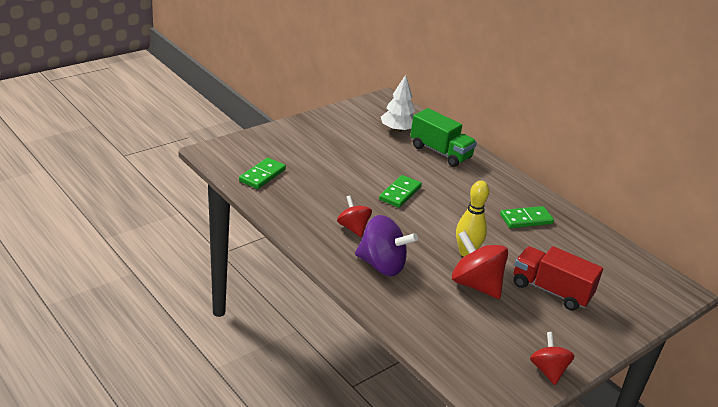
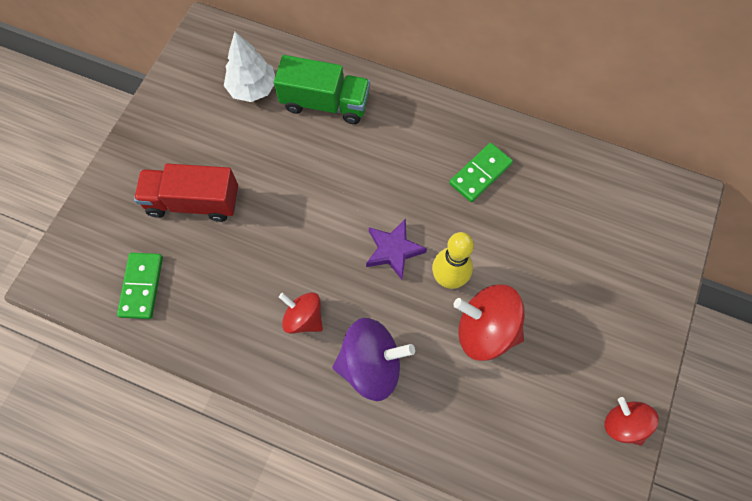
camera: 25 degrees left, 35 degrees up
(400, 193) = (321, 215): green domino -> none
(437, 226) = (393, 250): none -> purple star
(551, 290) = (564, 286): red truck -> red truck (194, 202)

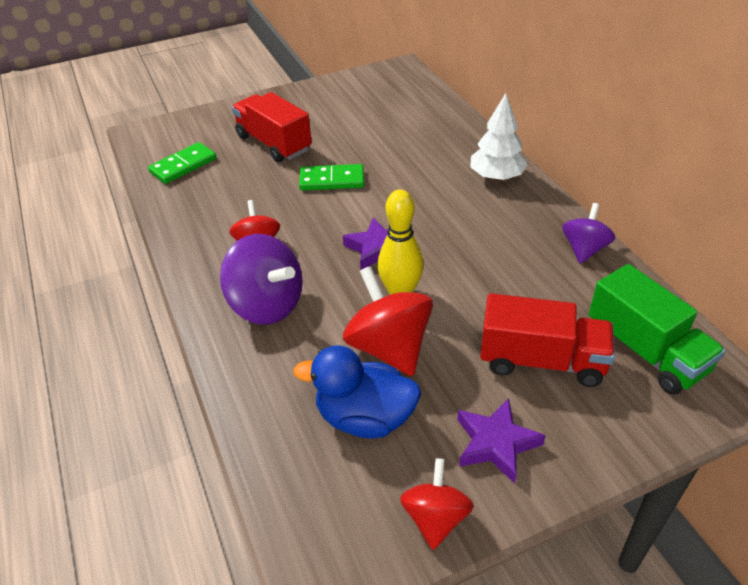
camera: 45 degrees right, 25 degrees down
(253, 88) = (393, 109): white tree -> white tree (496, 177)
(325, 103) = (436, 141): green truck -> green truck (645, 351)
(480, 173) = (516, 245): green domino -> green domino (332, 180)
(523, 144) = (584, 249): none -> purple spinning top
(524, 395) = (365, 418): none -> blue duck
(579, 263) = (541, 361): none -> red truck
(608, 346) = (496, 443): none -> purple star

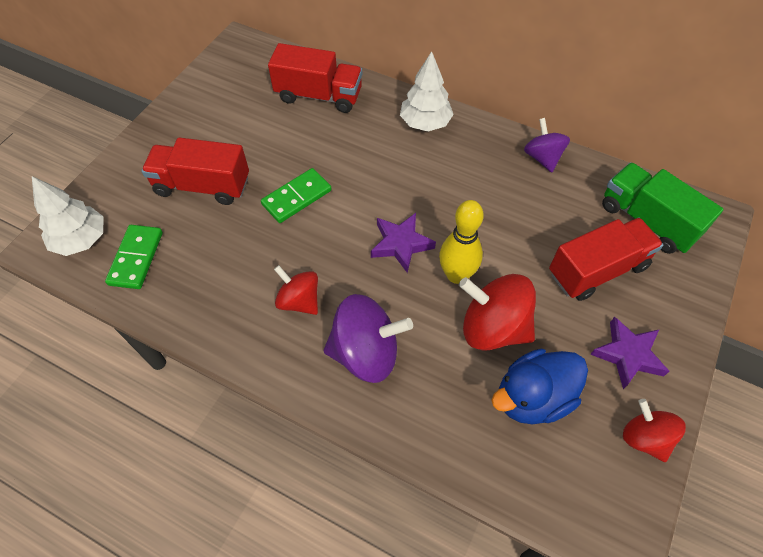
camera: 40 degrees left, 15 degrees up
(163, 140) = (81, 240): none -> white tree
(425, 123) = (319, 96): none -> red truck
(645, 351) = (647, 221): green truck -> green truck turned 150 degrees counterclockwise

